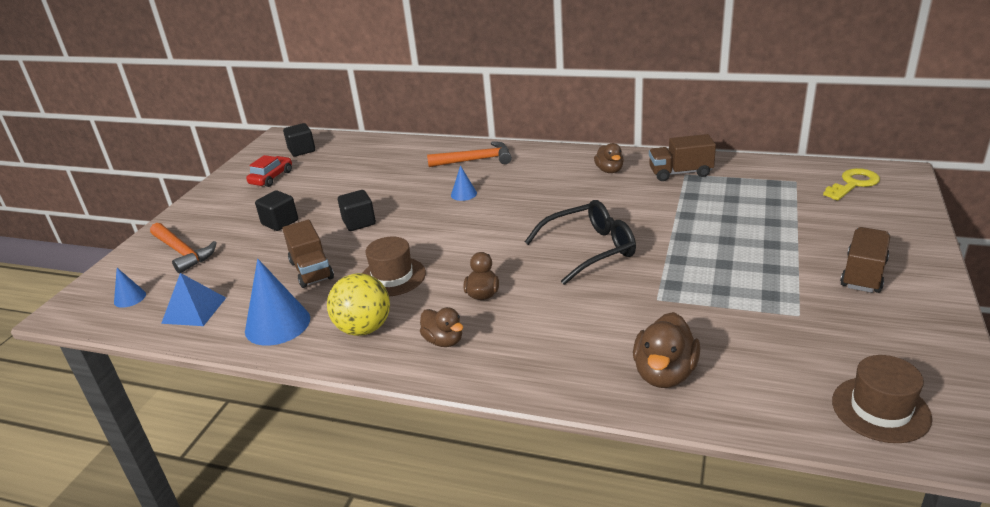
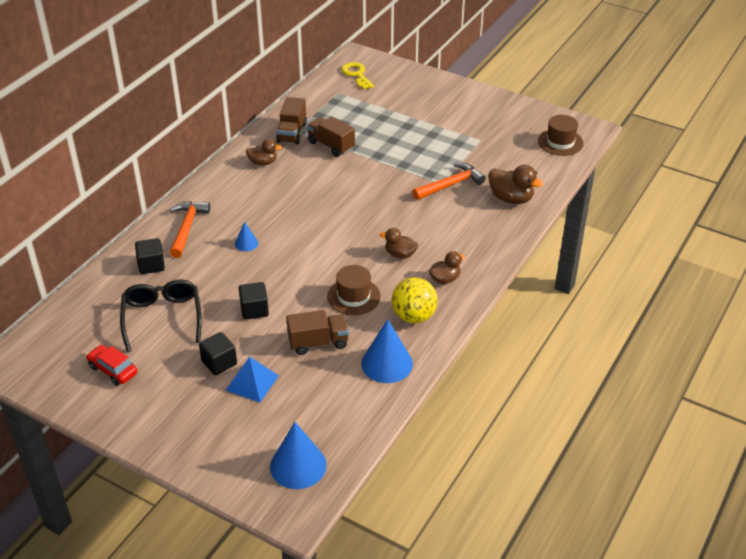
camera: 80 degrees left, 10 degrees up
(130, 298) = (298, 466): blue cone -> blue cone, size x1.96
(183, 252) = (234, 433): orange hammer -> orange hammer (451, 184)
(194, 310) = (341, 417): blue pyramid -> blue pyramid (252, 383)
(302, 150) = (60, 345): black cube -> black cube (151, 265)
(589, 249) = (371, 197): black glasses -> black glasses (162, 318)
(863, 274) = (454, 107): brown truck -> brown truck (331, 145)

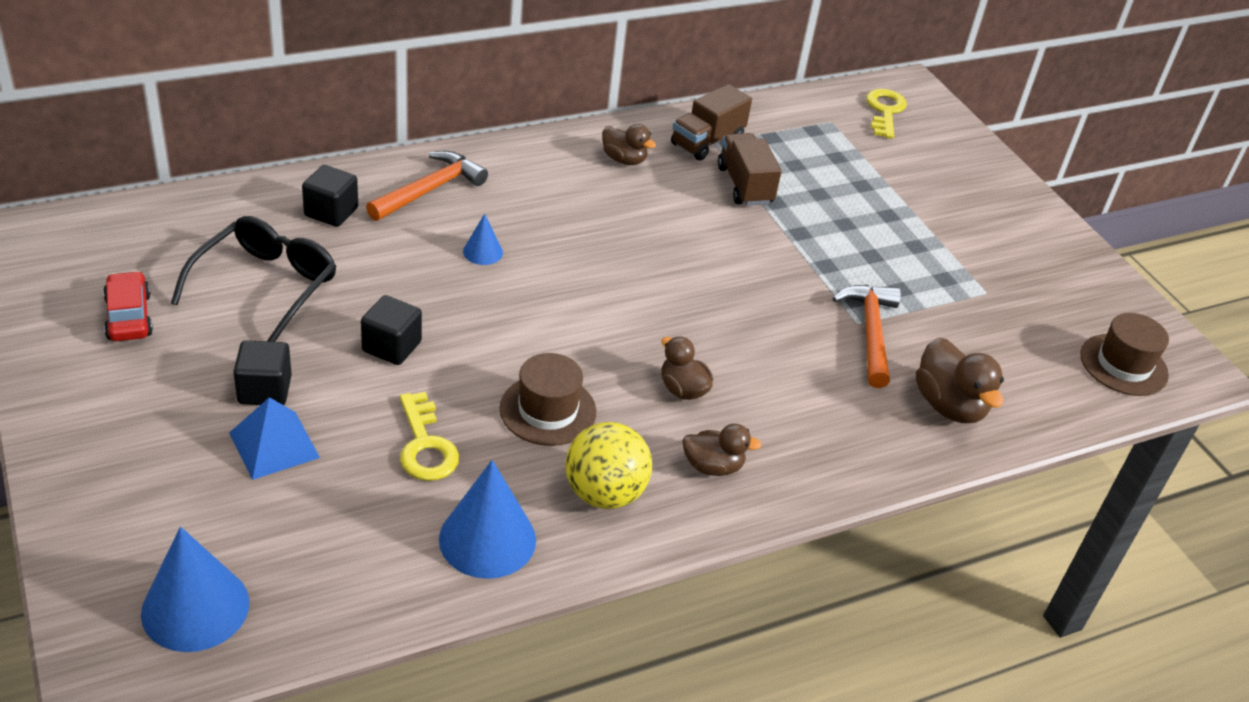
camera: 30 degrees right, 0 degrees up
(318, 342) = (425, 445): brown truck -> yellow key
(451, 184) = (870, 332): orange hammer -> orange hammer turned 90 degrees counterclockwise

